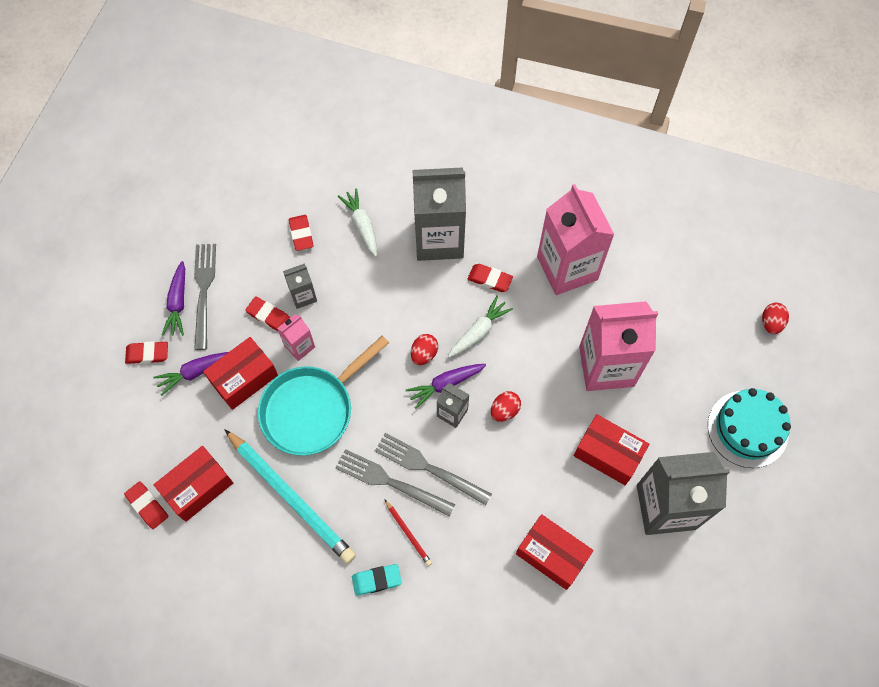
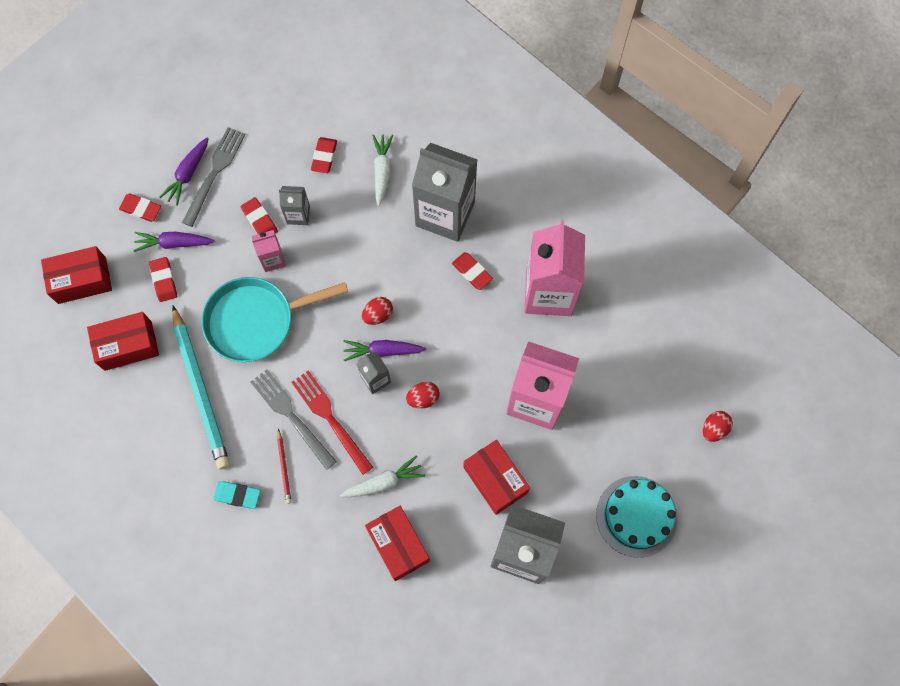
camera: 25 degrees right, 5 degrees up
(147, 506) = (79, 342): red eraser -> red eraser (164, 280)
(244, 379) = (211, 267): red box -> red box (82, 280)
(428, 468) = (330, 418): grey fork -> red fork
(479, 331) = (437, 316): white carrot -> white carrot (383, 482)

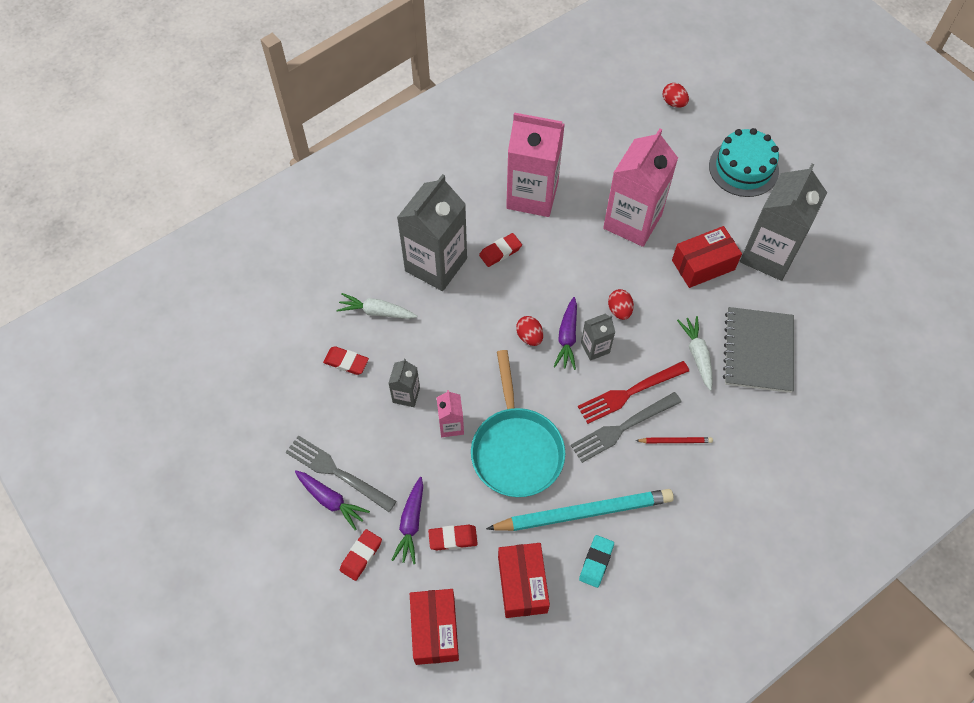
camera: 80 degrees left, 10 degrees down
(237, 495) = (699, 488): turquoise eraser -> turquoise eraser (596, 562)
(260, 220) = (403, 433): red eraser -> none
(398, 545) = (758, 351): red box -> grey notebook

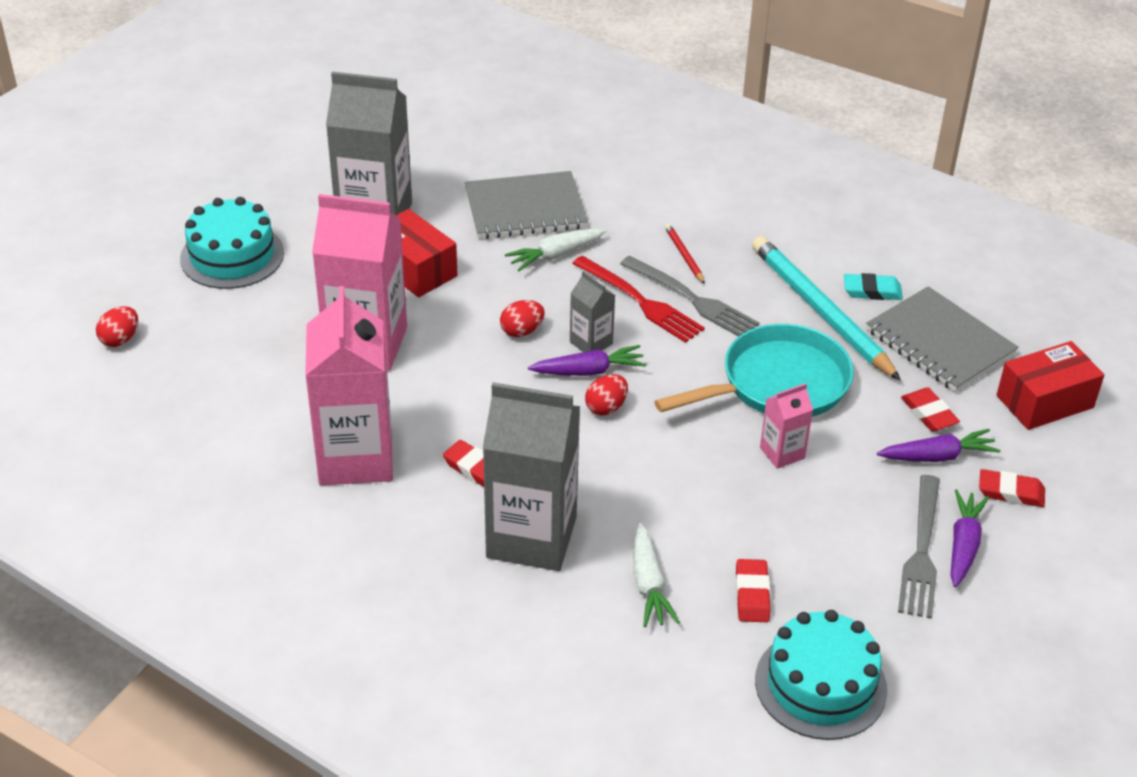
camera: 110 degrees left, 20 degrees down
(269, 372) = (820, 684): none -> turquoise cake
(406, 395) = (765, 511): grey carton -> none
(522, 584) = (939, 342): red box -> grey notebook

